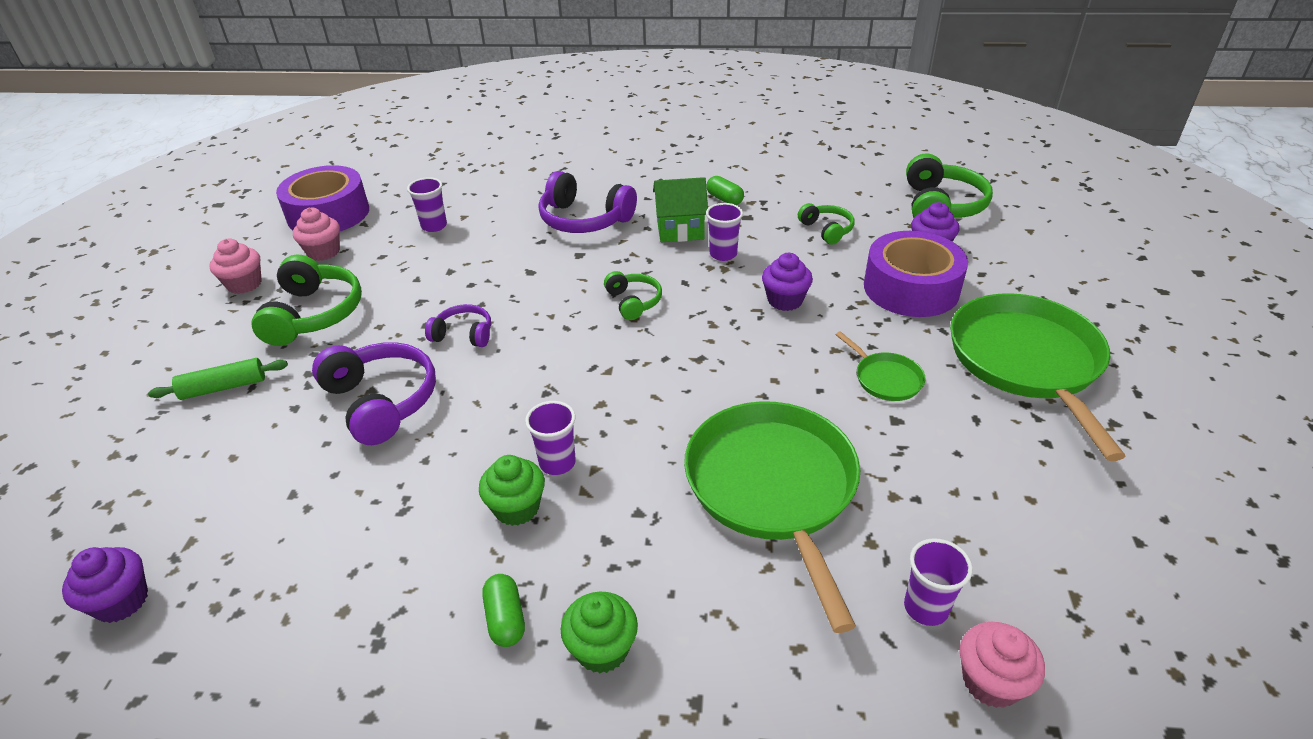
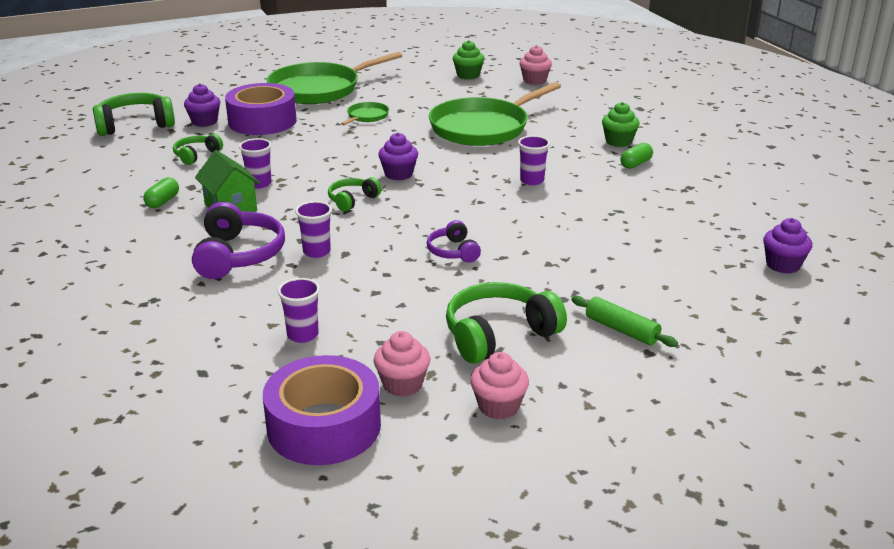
camera: 120 degrees left, 10 degrees down
(381, 401) = (554, 254): purple headphones -> none
(516, 508) = (575, 181): green cupcake -> green cupcake (468, 75)
(785, 300) = (307, 153): purple cupcake -> purple cupcake (398, 174)
(926, 608) = (514, 92): purple cup -> purple cup (316, 252)

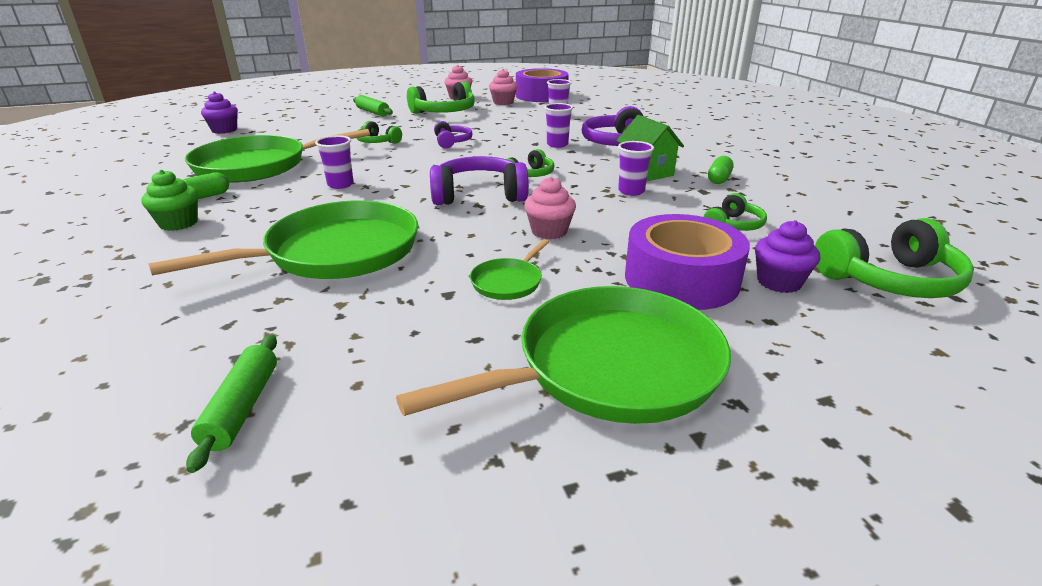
camera: 175 degrees left, 0 degrees up
(398, 174) = (479, 195): purple cupcake -> purple headphones
(468, 75) = (242, 408): green cupcake -> green rolling pin
(534, 80) = (111, 374): pink cupcake -> pink cupcake (549, 231)
(548, 247) = (377, 142): none -> green headphones
(642, 201) = (258, 166): none -> green pan

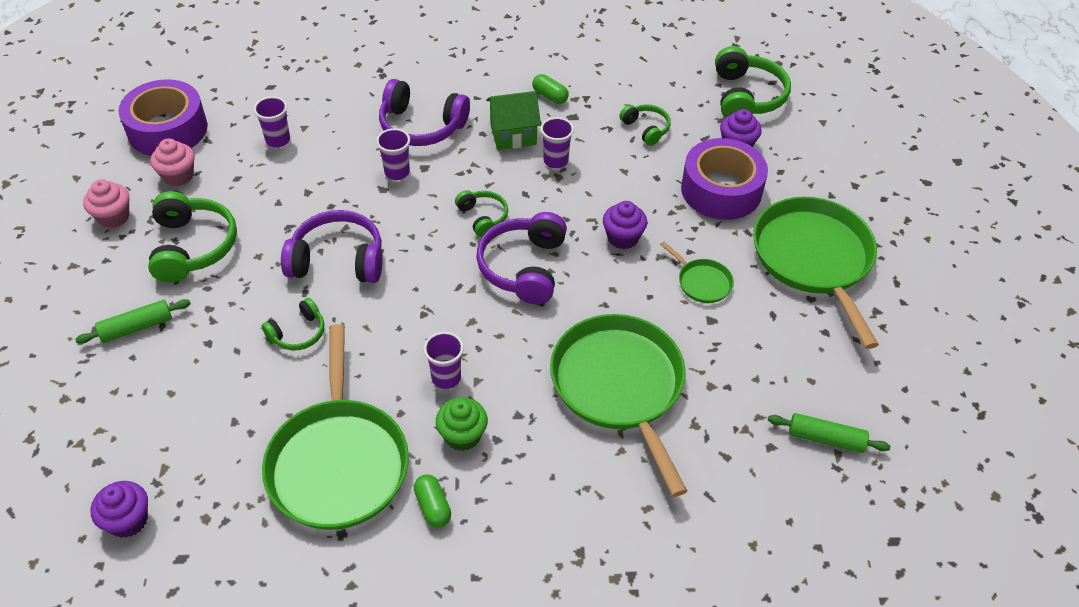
camera: 75 degrees left, 20 degrees up
(178, 223) = (508, 522): green cupcake -> green cupcake (462, 435)
(452, 142) = (338, 260): purple headphones -> purple headphones, size x1.78
(549, 231) = (623, 238): pink cupcake -> purple cupcake

